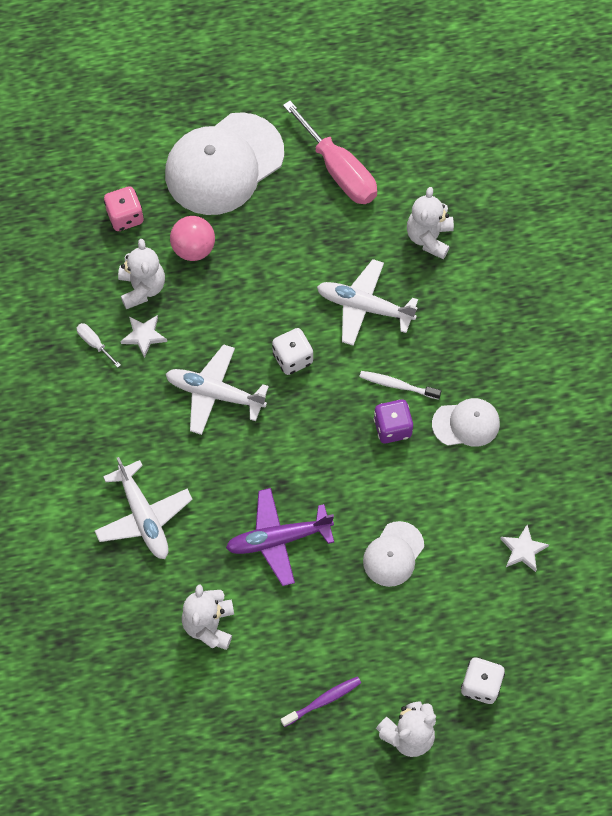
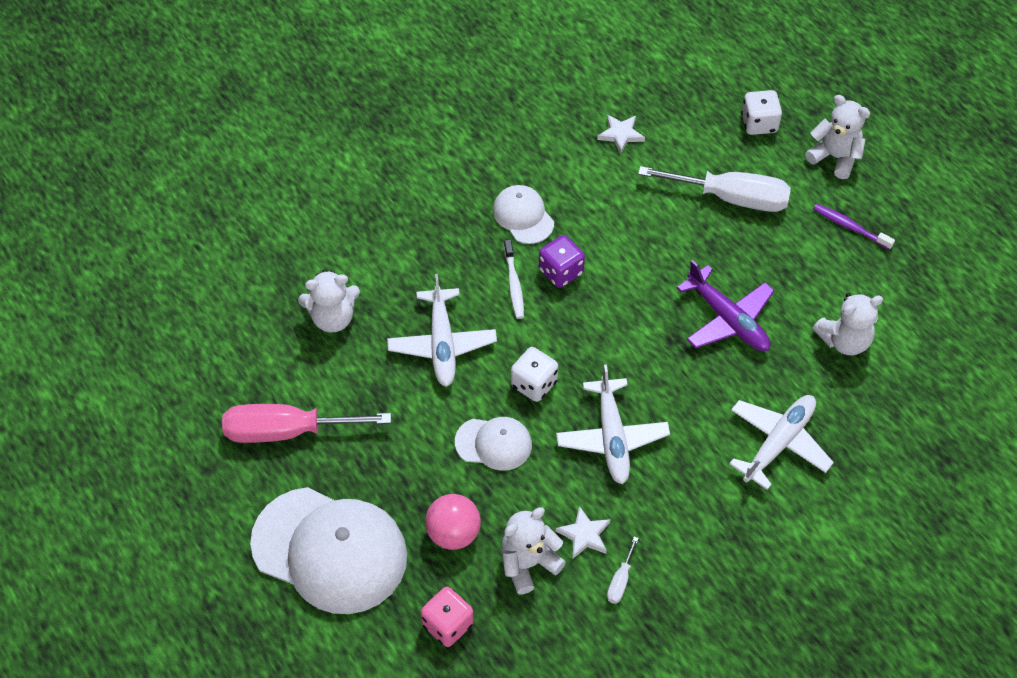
camera: 115 degrees left, 10 degrees down
(339, 170) = (287, 431): pink screwdriver -> pink screwdriver turned 120 degrees counterclockwise
(393, 554) = (684, 225): white cap -> white cap (494, 443)
(404, 611) = (731, 198): none -> white screwdriver

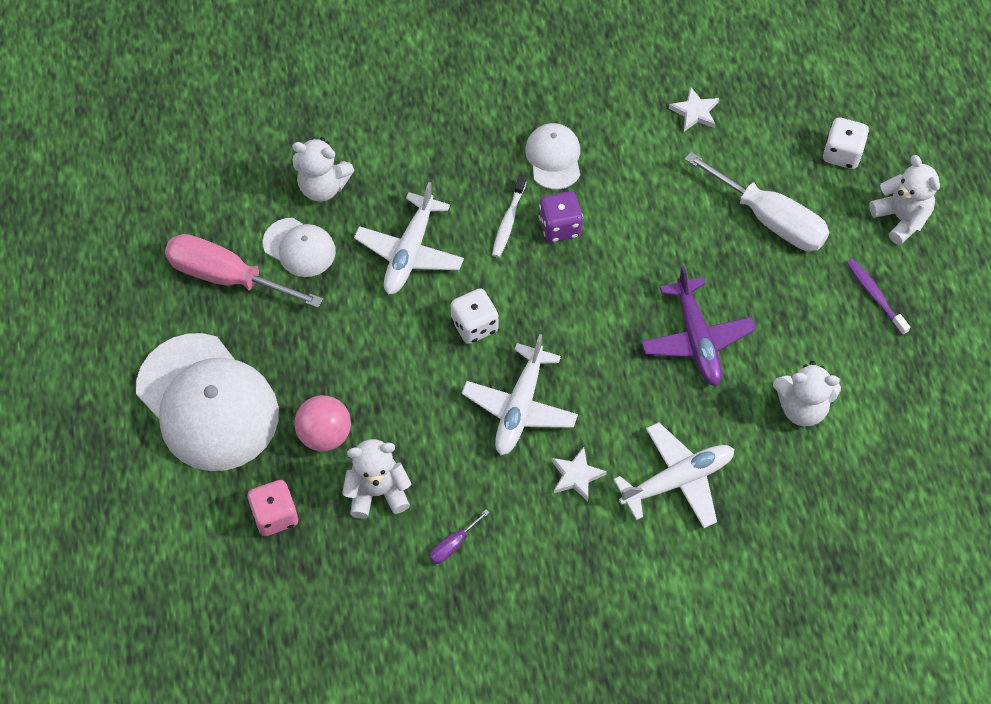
camera: 25 degrees right, 5 degrees up
(494, 443) = (406, 366): white cap -> white cap (299, 247)
(584, 535) = (443, 488): white star -> white star (576, 476)
(620, 581) = (453, 545): white screwdriver -> purple screwdriver

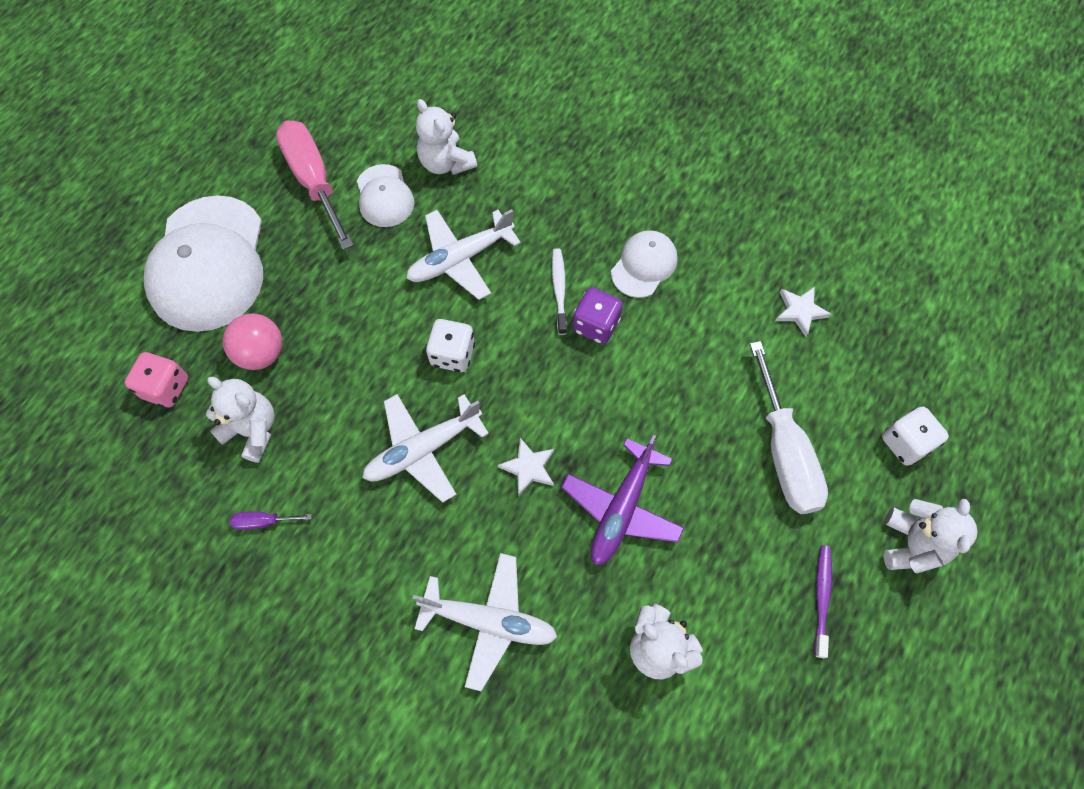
camera: 40 degrees right, 5 degrees up
(508, 221) = (559, 290): white toothbrush -> white toothbrush turned 120 degrees clockwise
(576, 476) = (411, 545): white star -> white star (529, 468)

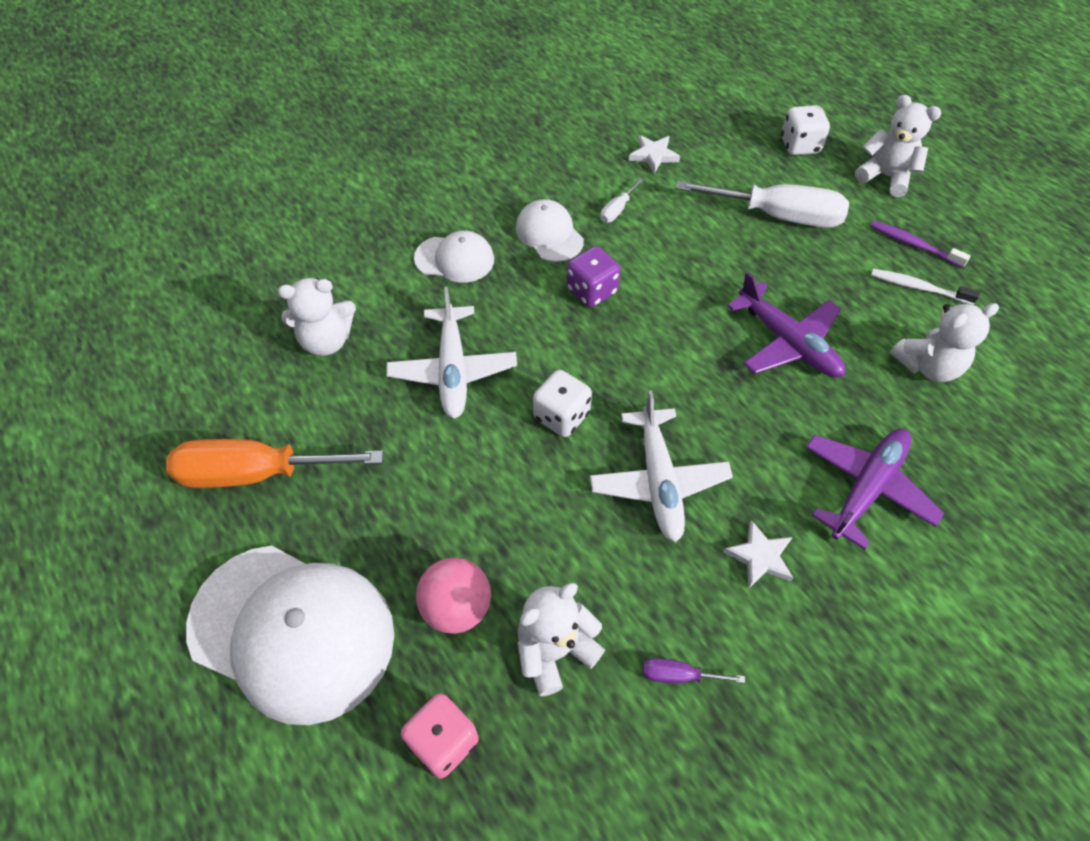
camera: 65 degrees left, 10 degrees down
(263, 522) = (678, 675): purple screwdriver -> purple screwdriver turned 75 degrees clockwise
(314, 180) = (256, 473): pink screwdriver -> orange screwdriver
(384, 196) = (328, 410): white cap -> white cap (454, 259)
(489, 621) = (866, 488): white plane -> purple plane
(529, 468) = (717, 397): white star -> white star (760, 557)
(559, 290) = (538, 304): white toothbrush -> white toothbrush (918, 287)
(706, 308) = (617, 210): none -> white screwdriver

